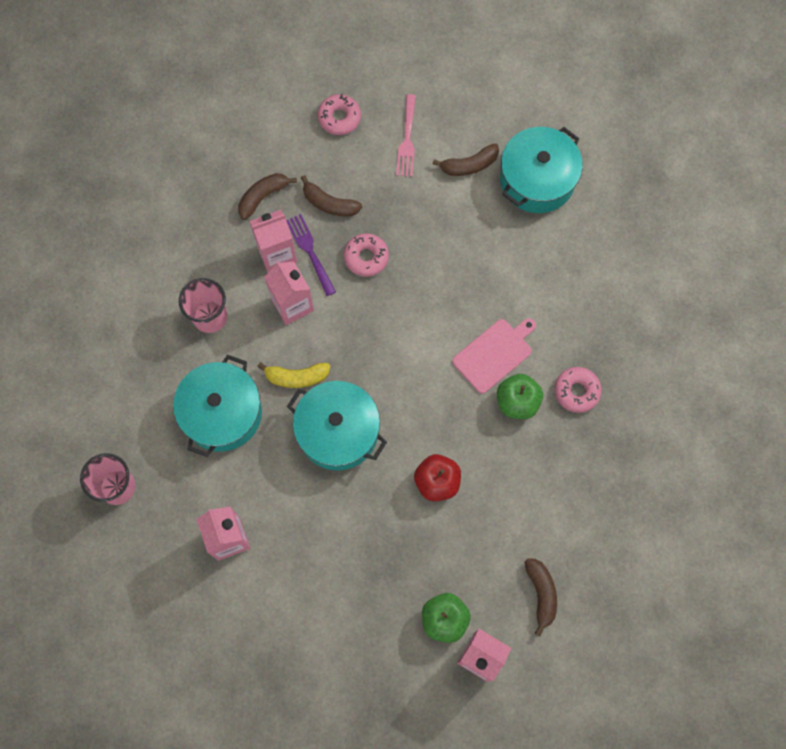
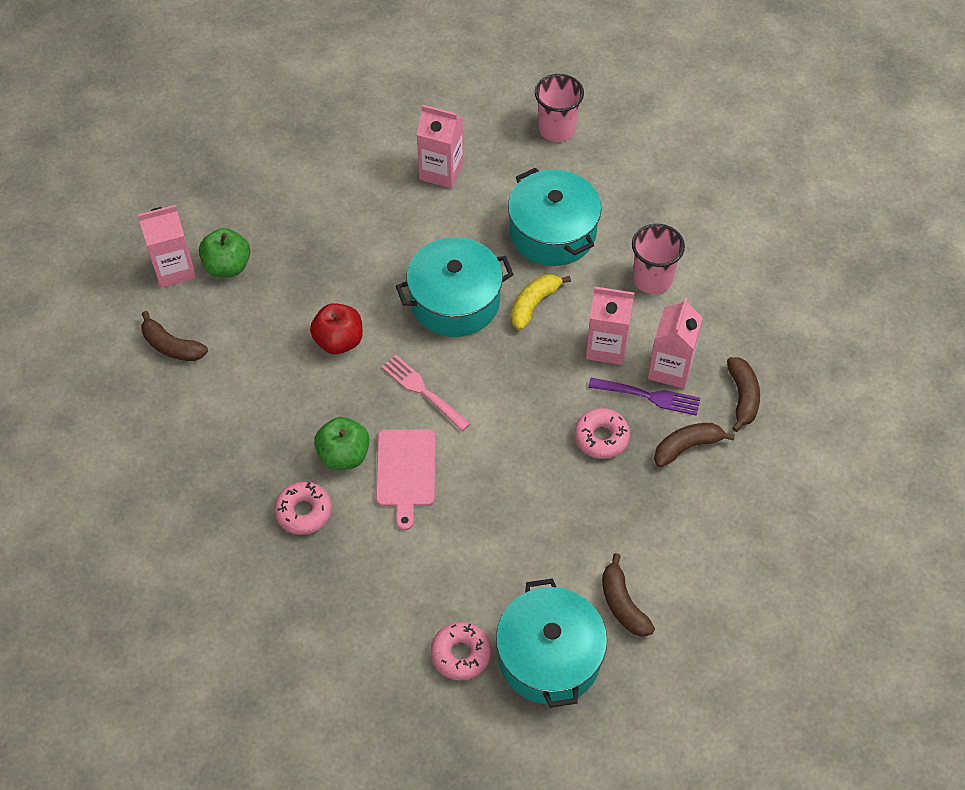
camera: 130 degrees right, 15 degrees down
(339, 118) = (780, 524): pink donut -> pink donut (461, 654)
(407, 139) = (703, 568): pink fork -> pink fork (424, 391)
(469, 165) = (622, 604): brown banana -> brown banana turned 45 degrees counterclockwise

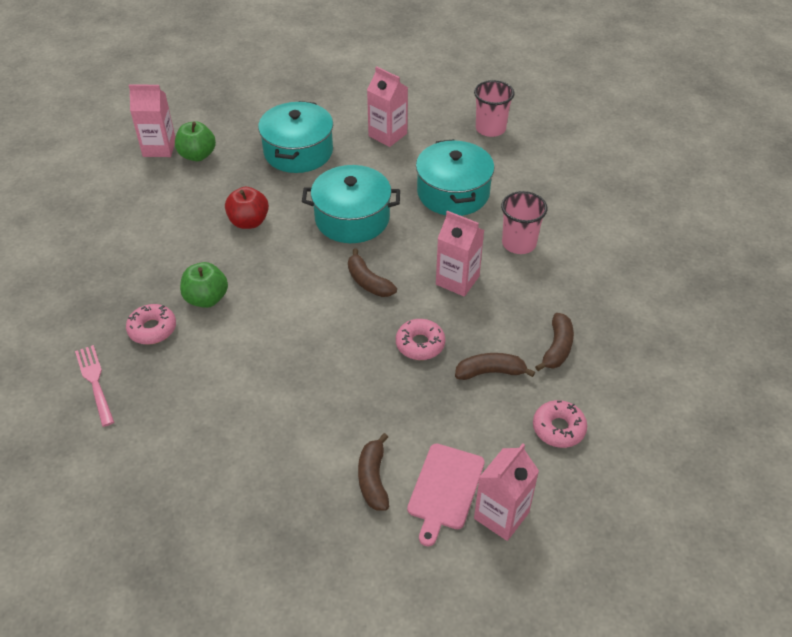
camera: 20 degrees right, 10 degrees down
(171, 346) = (126, 194): brown banana -> brown banana (368, 282)
(405, 472) = (247, 324): pink cutting board -> pink cutting board (445, 489)
(424, 391) = (293, 272): pink fork -> pink fork (95, 382)
(461, 654) = (213, 474): pink donut -> pink donut (558, 428)
(534, 304) = (413, 236): yellow banana -> none
(549, 656) = (287, 501): turquoise pot -> turquoise pot (298, 151)
(648, 396) = (474, 325): purple fork -> none
(670, 368) = (503, 310): pink carton -> pink carton (501, 515)

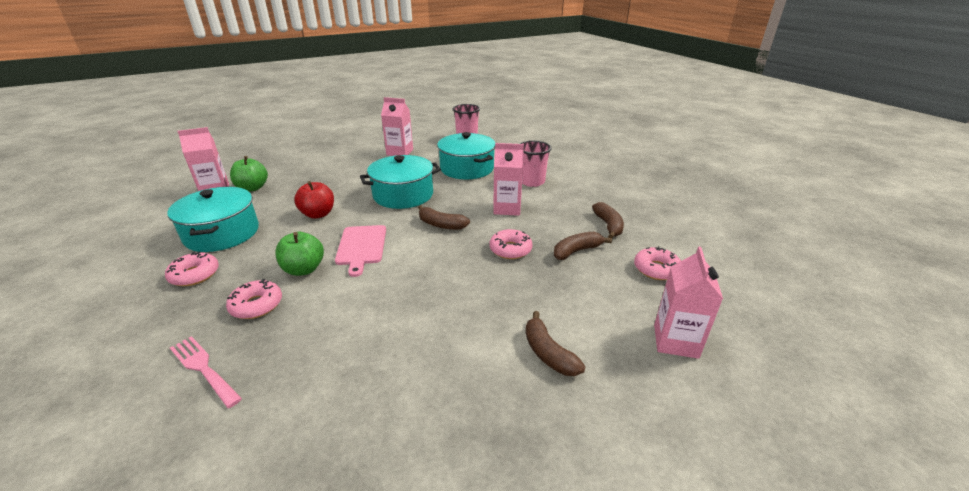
camera: 25 degrees left, 15 degrees down
(111, 271) = (195, 275): none -> pink donut
(298, 151) = (337, 171): turquoise pot -> turquoise pot (222, 233)
(445, 489) = (614, 339): pink cutting board -> pink cutting board (361, 247)

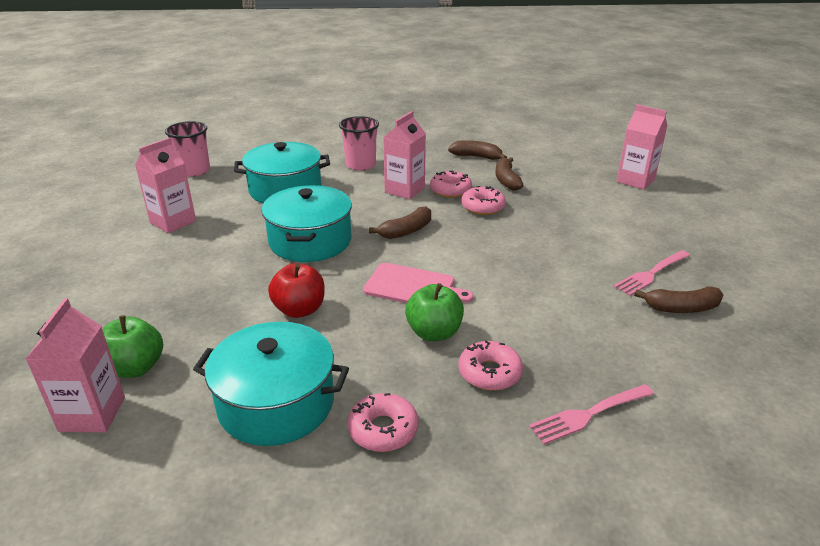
camera: 65 degrees left, 0 degrees up
(450, 383) = (651, 273): none -> pink fork
(548, 353) = (631, 227): brown banana -> brown banana (681, 308)
(656, 269) = (552, 160): pink donut -> pink donut (450, 190)

